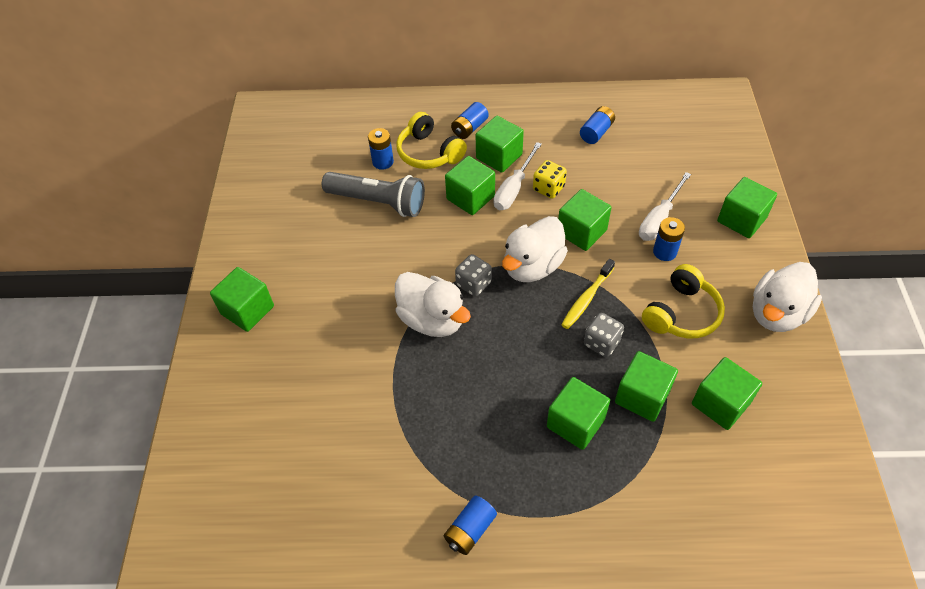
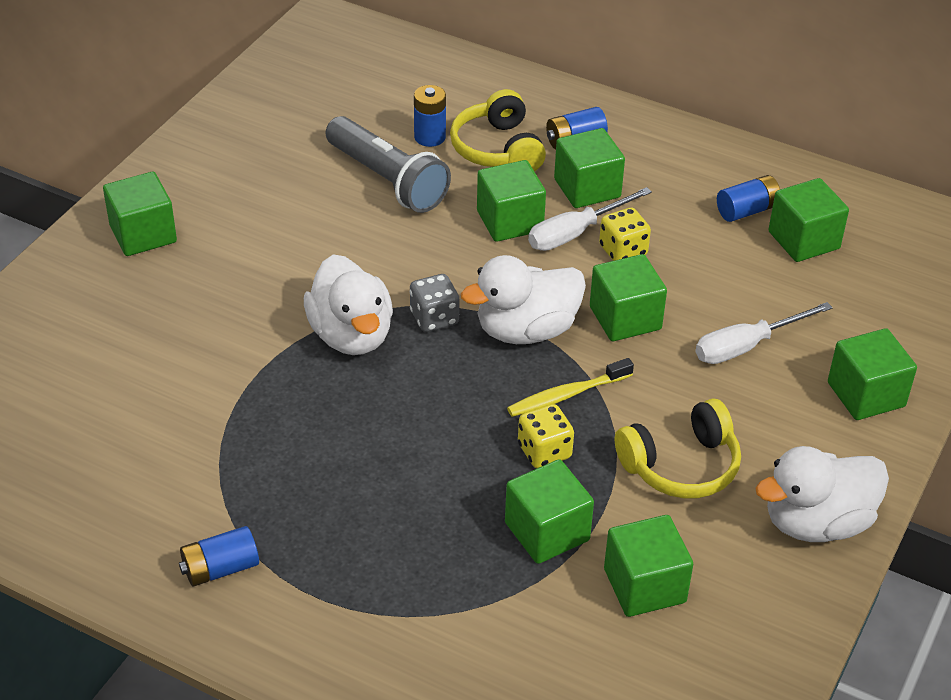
camera: 25 degrees right, 10 degrees down
(575, 423) = (437, 521): green cube -> green cube (803, 240)
(601, 343) = (544, 451): grey dice -> yellow dice
(664, 252) = (720, 387): blue battery -> none

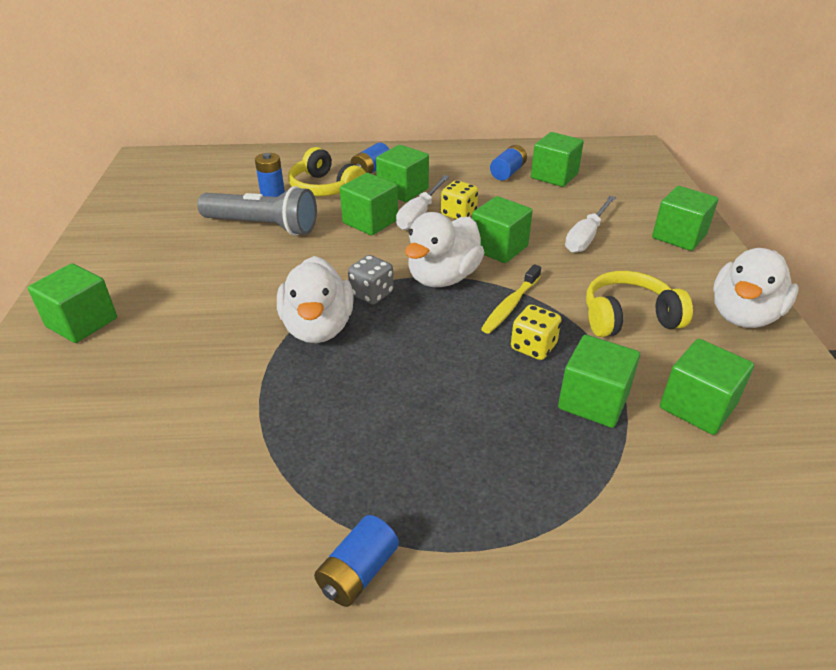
camera: 30 degrees left, 5 degrees down
(351, 335) = (318, 328): white duck -> white duck turned 45 degrees clockwise
(681, 466) = (628, 317): yellow headphones -> yellow headphones turned 135 degrees counterclockwise

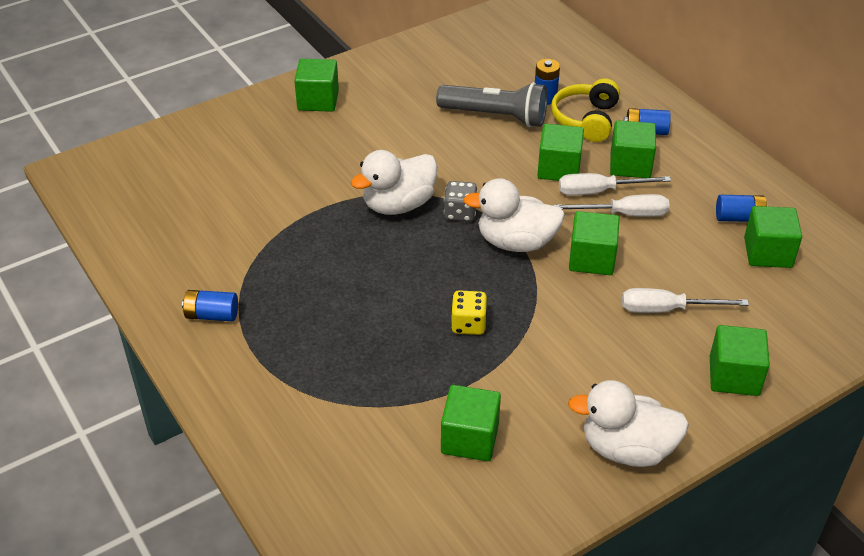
camera: 60 degrees right, 5 degrees up
(263, 226) = (495, 116): grey flashlight -> grey flashlight turned 60 degrees counterclockwise
(458, 214) = (624, 214): yellow dice -> white screwdriver
(510, 305) = (511, 294): yellow toothbrush -> none
(593, 401) = (430, 376): green cube -> none
(628, 317) = (556, 371): yellow headphones -> none

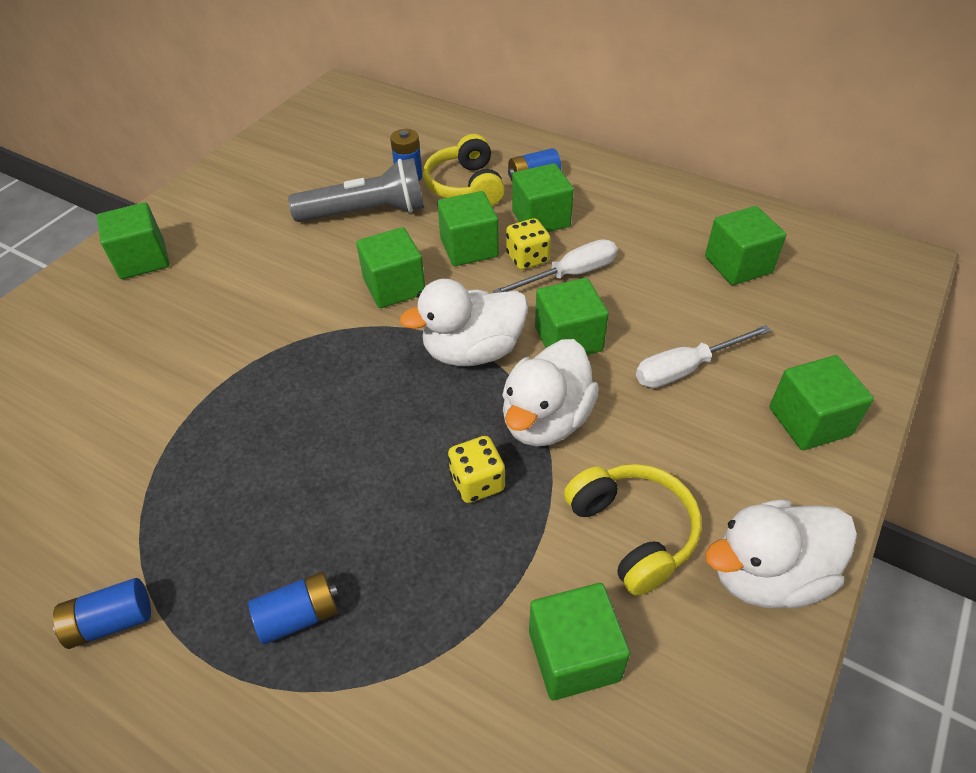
camera: 25 degrees left, 5 degrees up
(398, 205) = (306, 355): white duck -> white duck (546, 420)
(460, 213) = (387, 338): grey dice -> none
(485, 178) = (394, 287): none -> green cube
(553, 391) = (633, 532): none -> yellow headphones
(599, 191) = (527, 258): white screwdriver -> yellow dice
(739, 218) = (684, 238): blue battery -> blue battery (299, 616)

